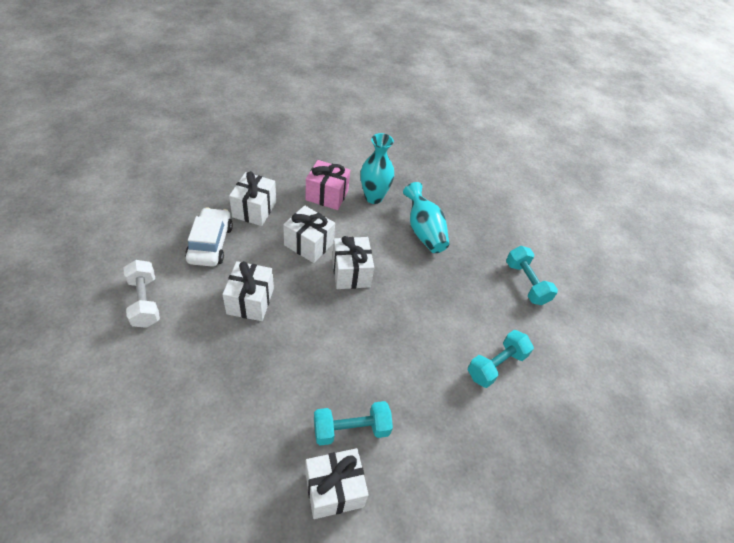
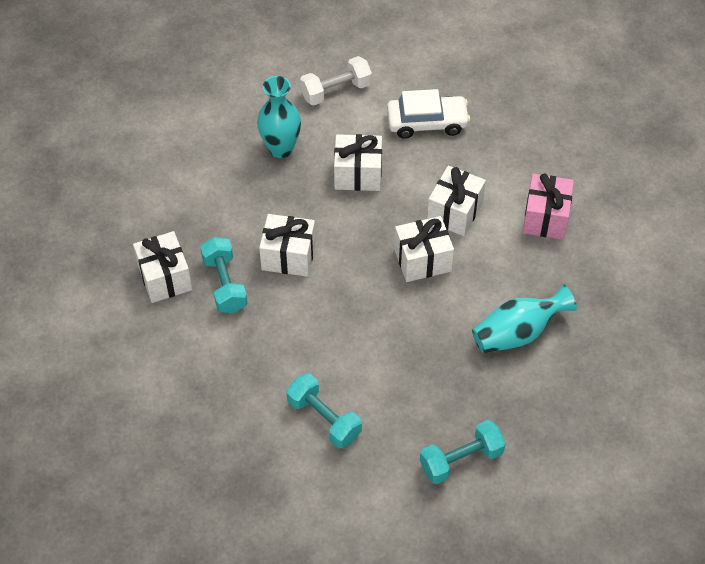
camera: 90 degrees right, 5 degrees up
(254, 209) = (493, 150): white gift -> white gift (288, 256)
(373, 197) = (561, 270): turquoise vase -> turquoise vase (281, 149)

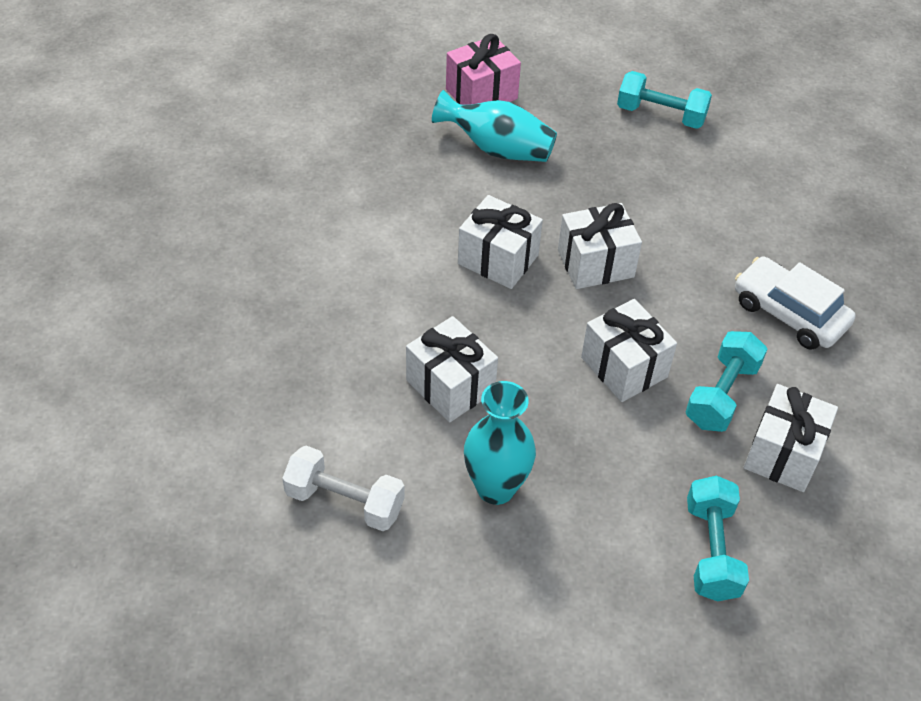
camera: 135 degrees left, 5 degrees down
(324, 419) = (744, 217): turquoise dumbbell -> turquoise dumbbell (711, 550)
(427, 122) = (305, 375): white car -> white car (789, 313)
(454, 212) = (409, 272): white gift -> white gift (595, 263)
(545, 218) = (339, 202): pink gift -> pink gift (481, 94)

